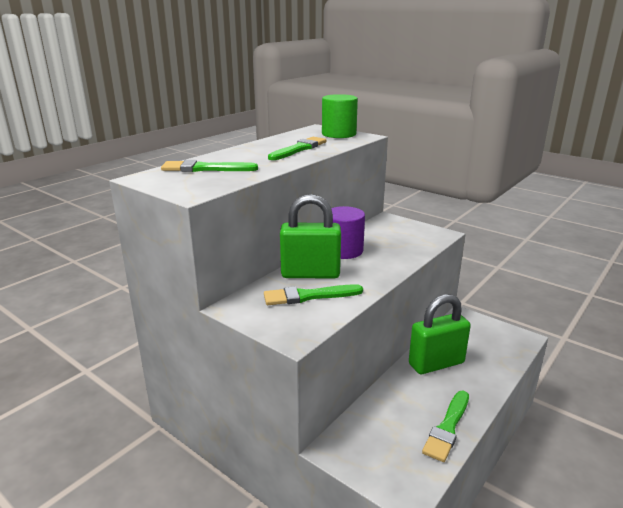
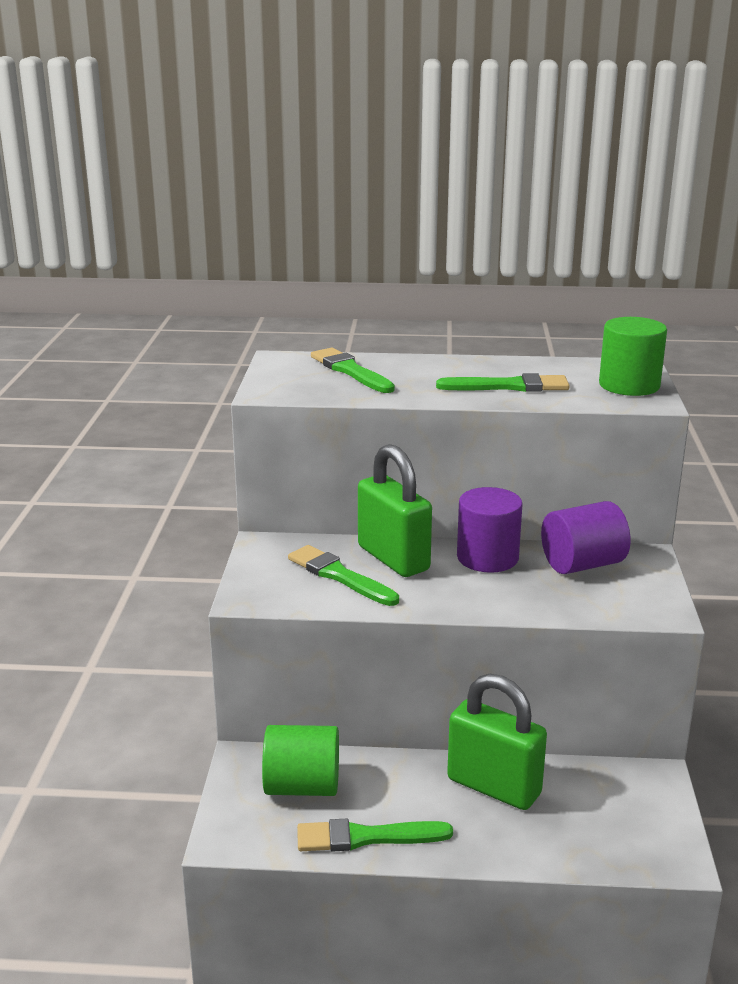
camera: 55 degrees right, 0 degrees up
(379, 233) = (582, 564): none -> purple cylinder
(381, 434) = (302, 786): none -> green cylinder

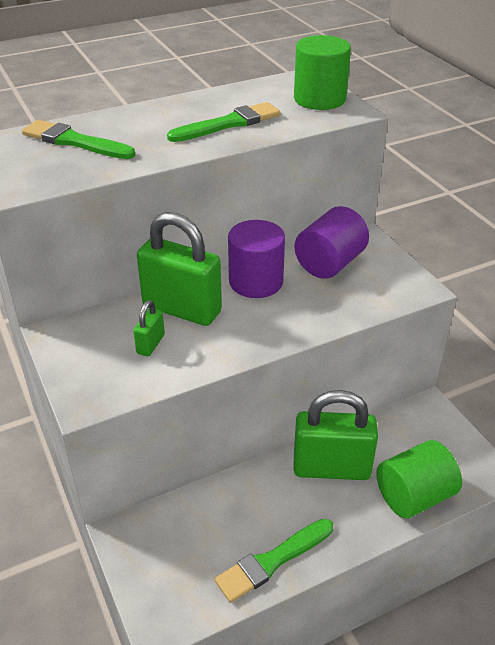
camera: 30 degrees left, 15 degrees up
(302, 786) = (189, 537): green cylinder -> green cylinder (414, 496)
(339, 576) = (150, 344): green brush -> green padlock

